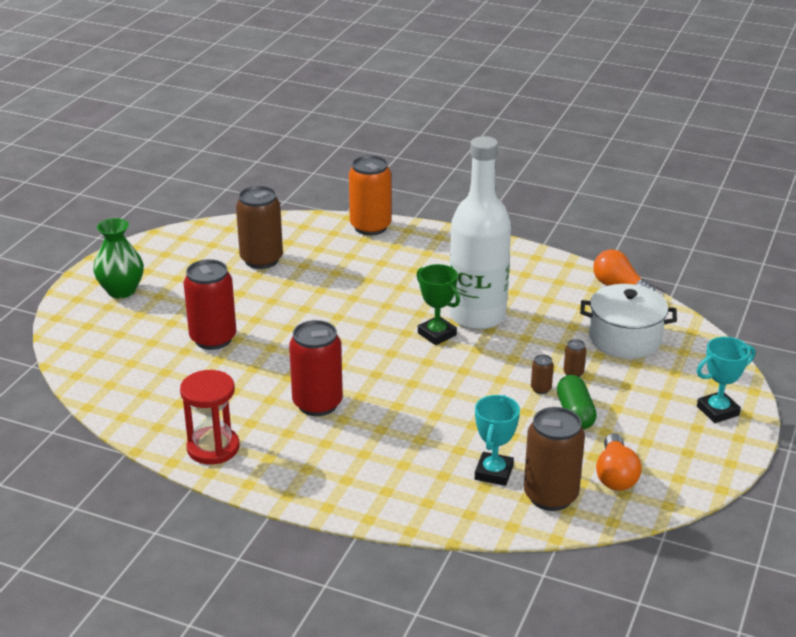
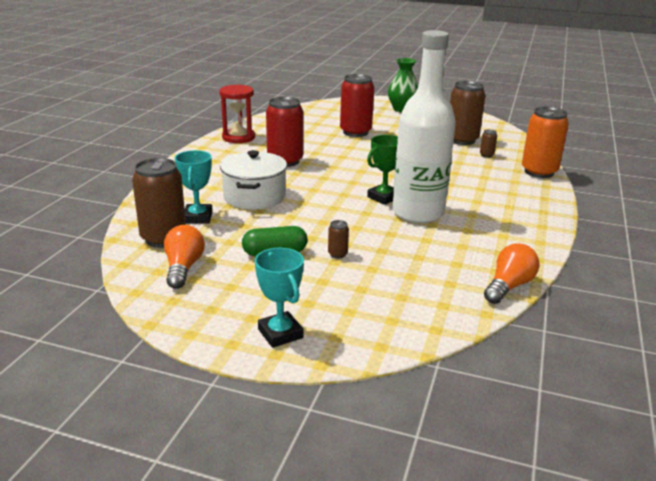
camera: 85 degrees right, 5 degrees down
(494, 473) = (198, 217): turquoise trophy -> turquoise trophy turned 75 degrees clockwise
(541, 389) = (311, 238): brown can -> brown can (486, 155)
(615, 475) = (183, 268): orange light bulb -> orange light bulb turned 90 degrees clockwise
(625, 339) = (405, 284): white pot -> white pot (254, 197)

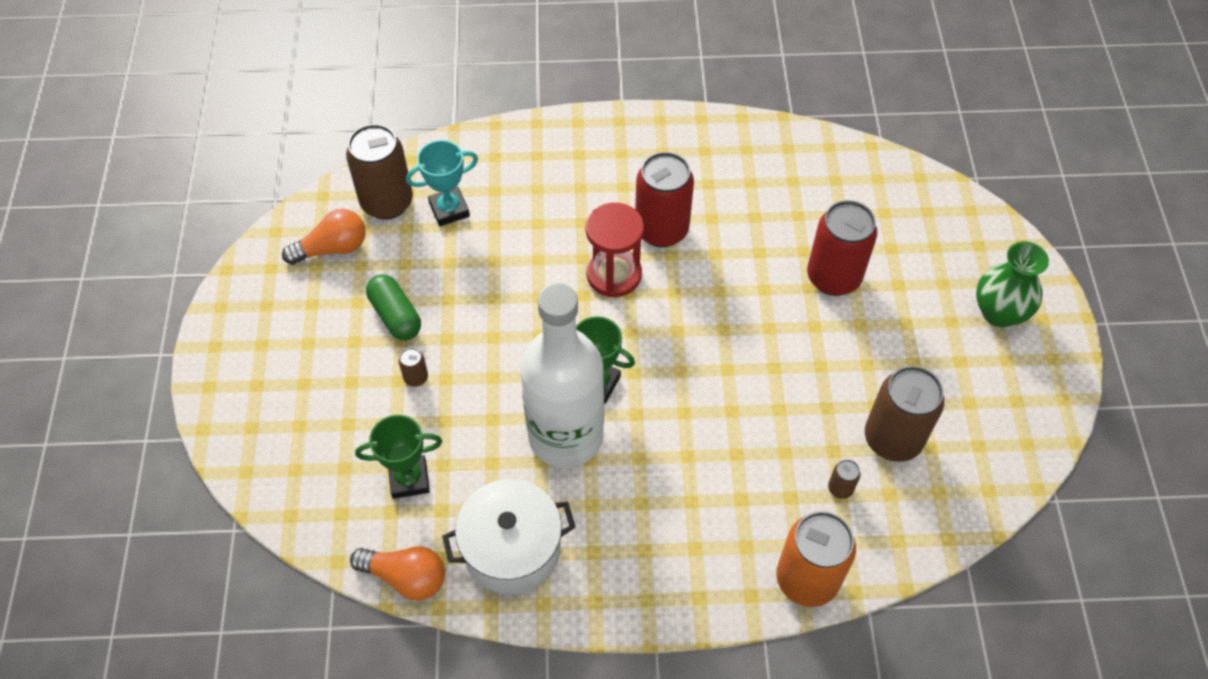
camera: 70 degrees right, 30 degrees up
(238, 137) = (719, 143): red hourglass -> red hourglass (614, 274)
(254, 197) = (530, 241): white pot -> white pot (512, 549)
(280, 333) = (241, 378): turquoise trophy -> none
(425, 271) = (409, 479): none -> green trophy

